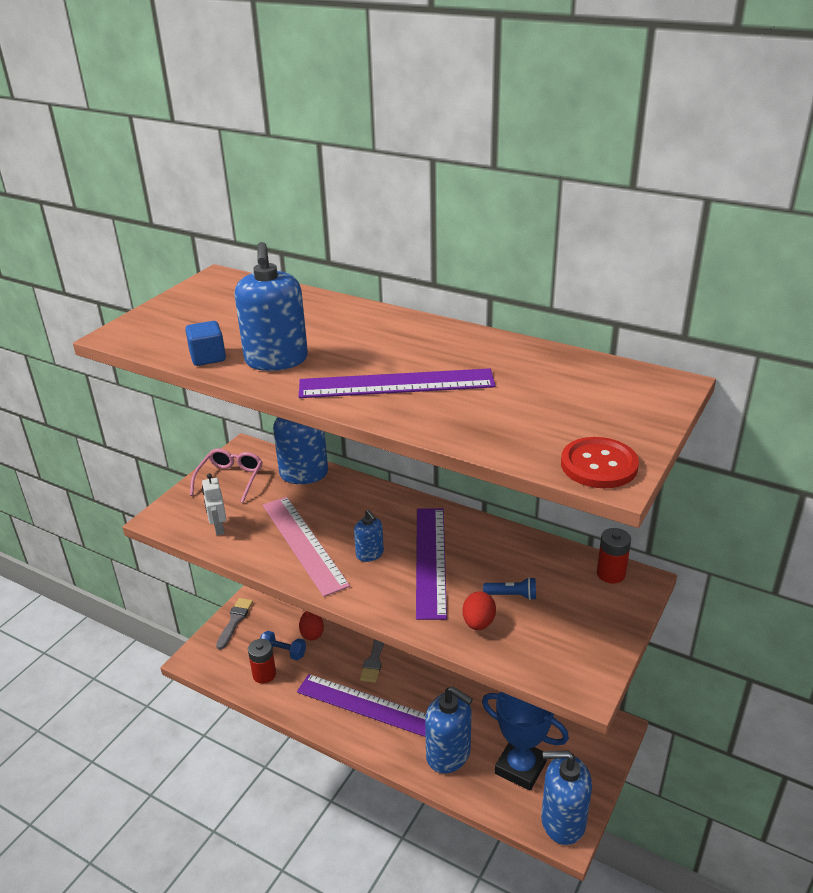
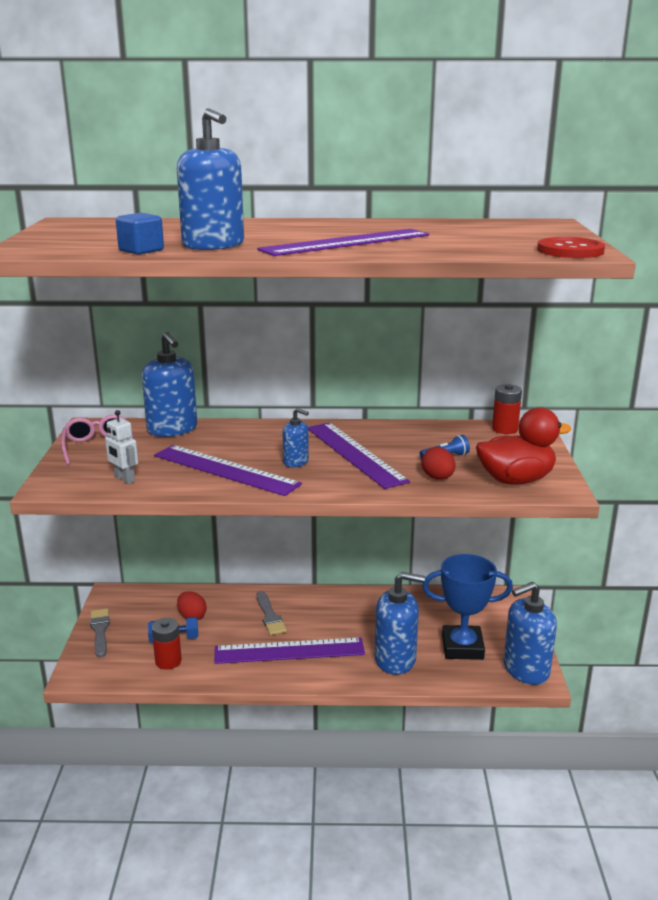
camera: 30 degrees left, 10 degrees down
(304, 544) = (225, 470): pink ruler -> purple ruler
(552, 654) = (516, 480): none -> red duck

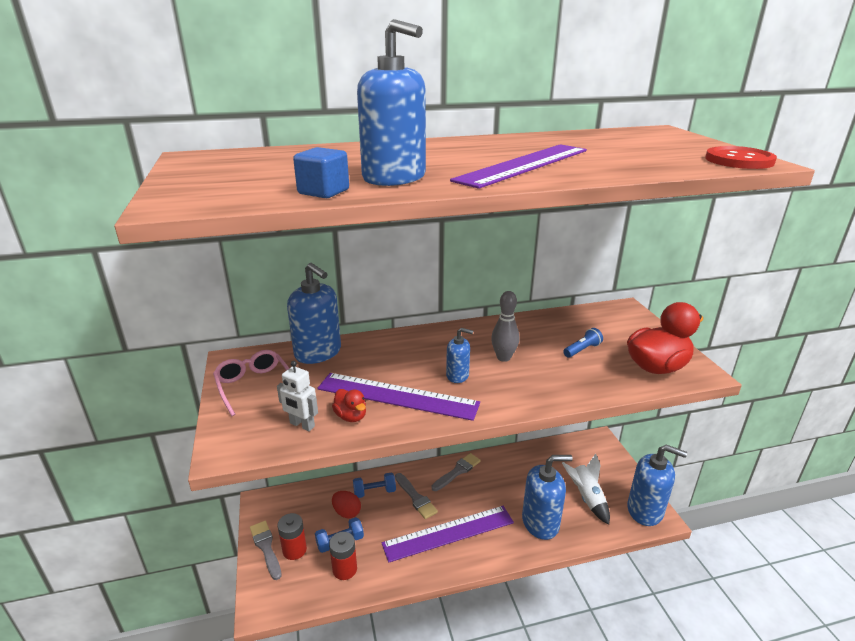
camera: 15 degrees left, 5 degrees up
(172, 479) = (351, 416): none -> red duck
(229, 604) = (374, 492): none -> blue dumbbell
(327, 600) = (457, 471): none -> grey brush
(355, 454) = (503, 357): purple ruler -> grey bowling pin
(438, 478) = (593, 375): red egg -> none
(462, 647) = (586, 498): blue trophy -> white rocket
(505, 429) = (607, 312): red battery -> red battery (294, 550)
(525, 669) = (645, 510): blue soap dispenser -> blue soap dispenser turned 120 degrees counterclockwise

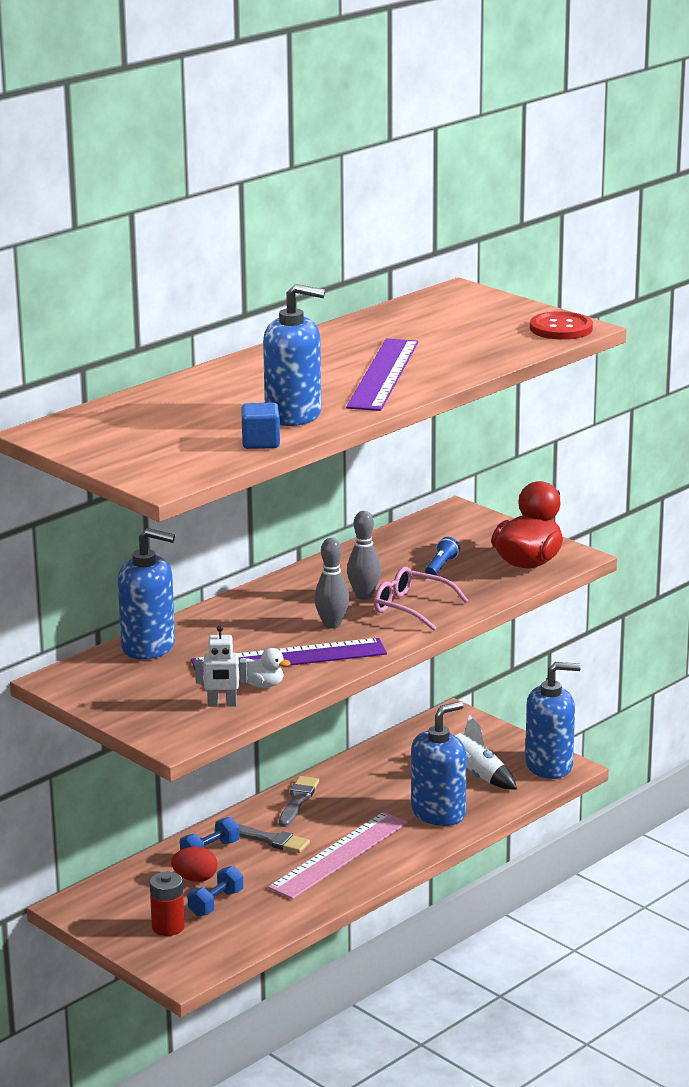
camera: 30 degrees left, 5 degrees down
(254, 386) = (121, 692): pink glasses -> pink glasses (411, 607)
(266, 547) = (129, 937): grey brush -> none
(344, 569) = (247, 920): red battery -> none
(351, 416) = (262, 685): red duck -> white duck
(448, 533) = (339, 855): purple ruler -> pink ruler
(457, 375) = (332, 624): blue soap dispenser -> grey bowling pin

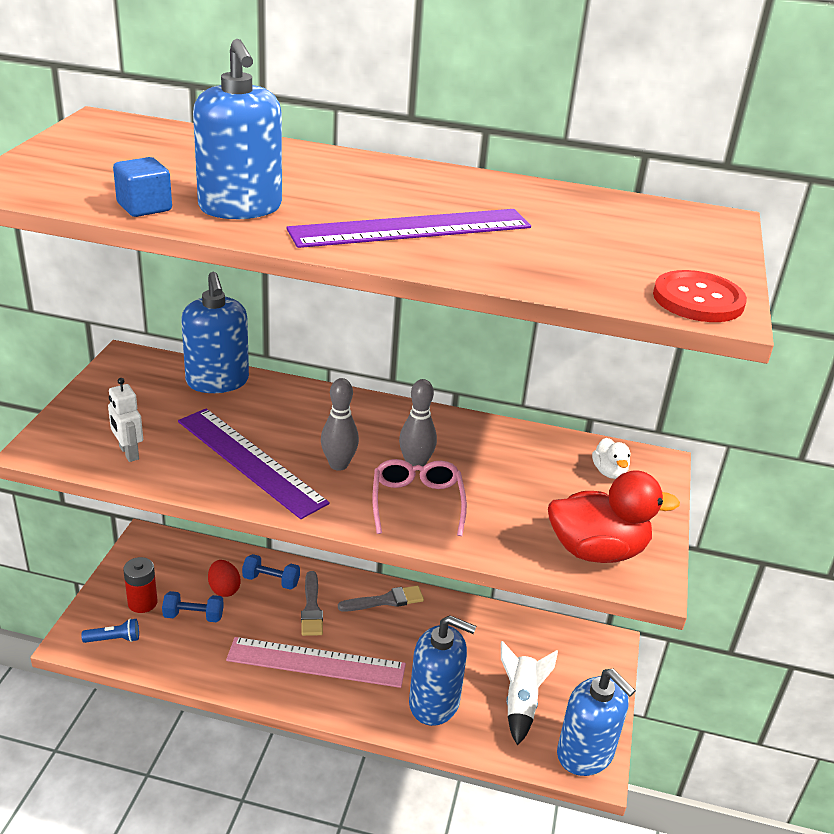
camera: 55 degrees right, 10 degrees up
(262, 685) = (182, 463): white duck -> white duck (609, 472)
(441, 566) = (525, 493): blue flashlight -> blue flashlight (114, 639)

